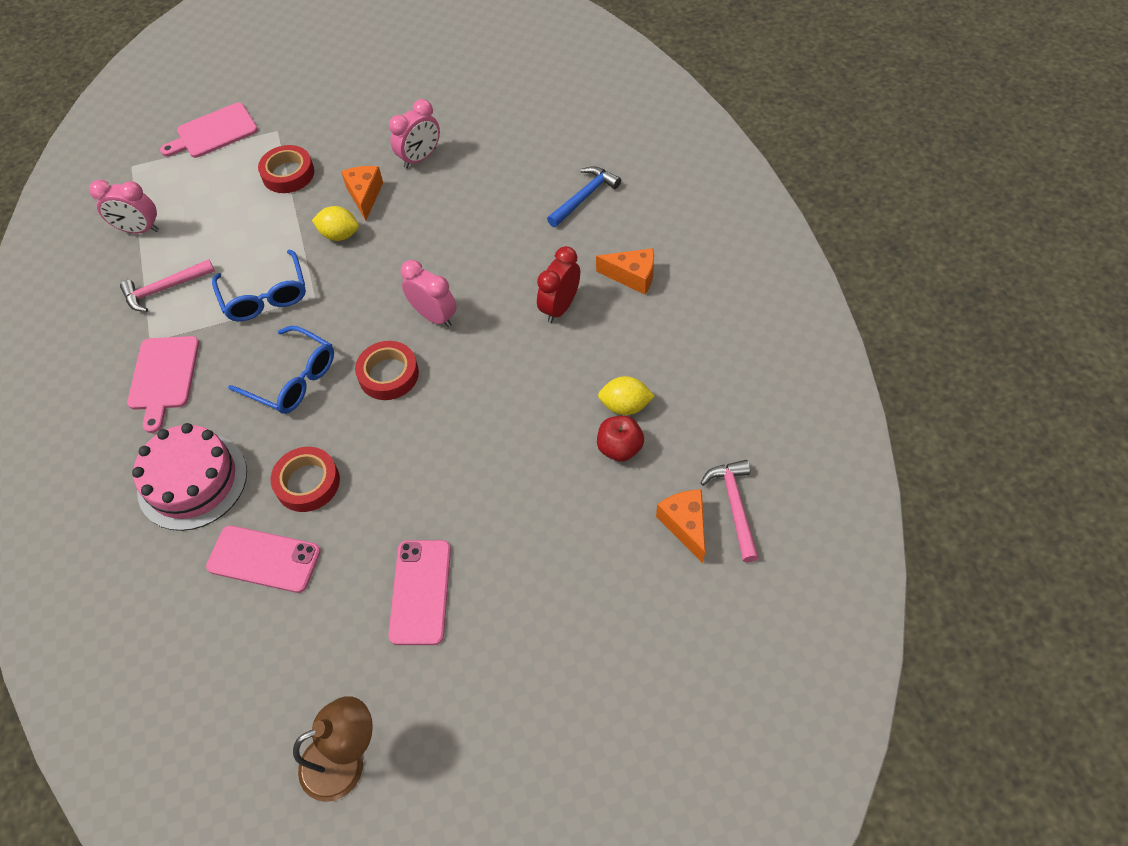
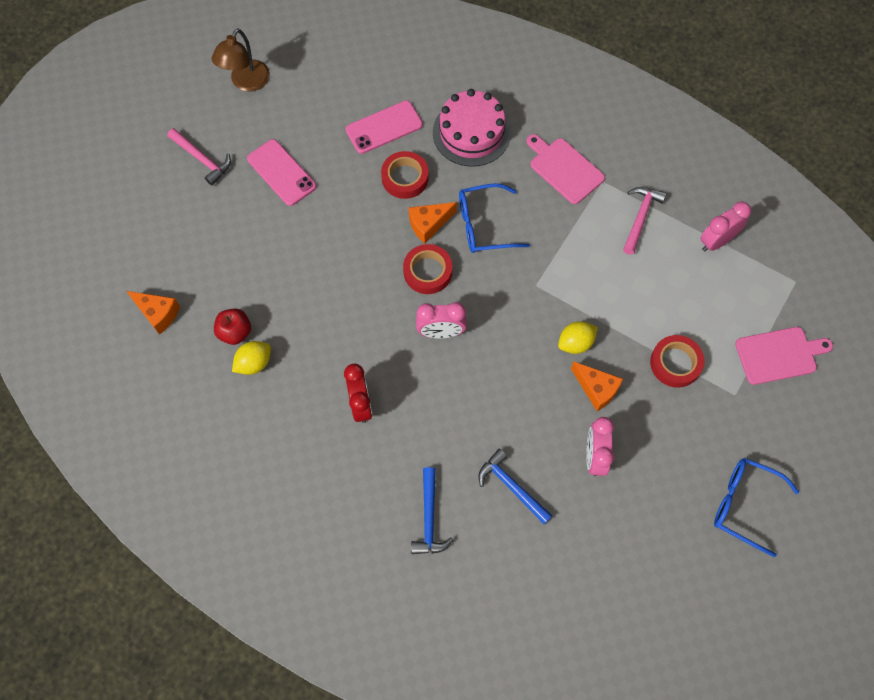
camera: 135 degrees right, 10 degrees up
(213, 132) = (779, 355): pink cutting board -> pink cutting board turned 60 degrees clockwise
(265, 295) = (570, 262): blue glasses -> blue glasses (745, 505)
(501, 178) = (511, 486): none -> blue hammer
(632, 276) = (330, 470): orange cheese -> orange cheese (429, 224)
(734, 506) = (135, 347): pink hammer -> pink hammer (202, 159)

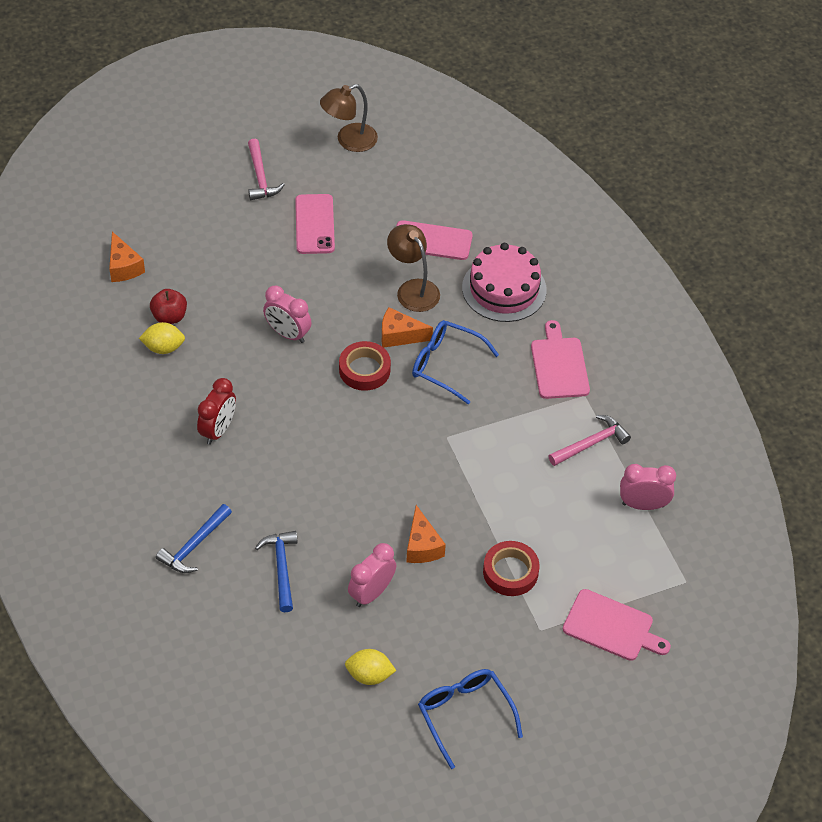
camera: 35 degrees right, 15 degrees down
(405, 178) = (413, 289): red tape -> brown lamp
(441, 332) = (332, 420): pink clock -> pink clock (288, 334)
(575, 343) = (438, 501): yellow lemon -> yellow lemon (369, 675)

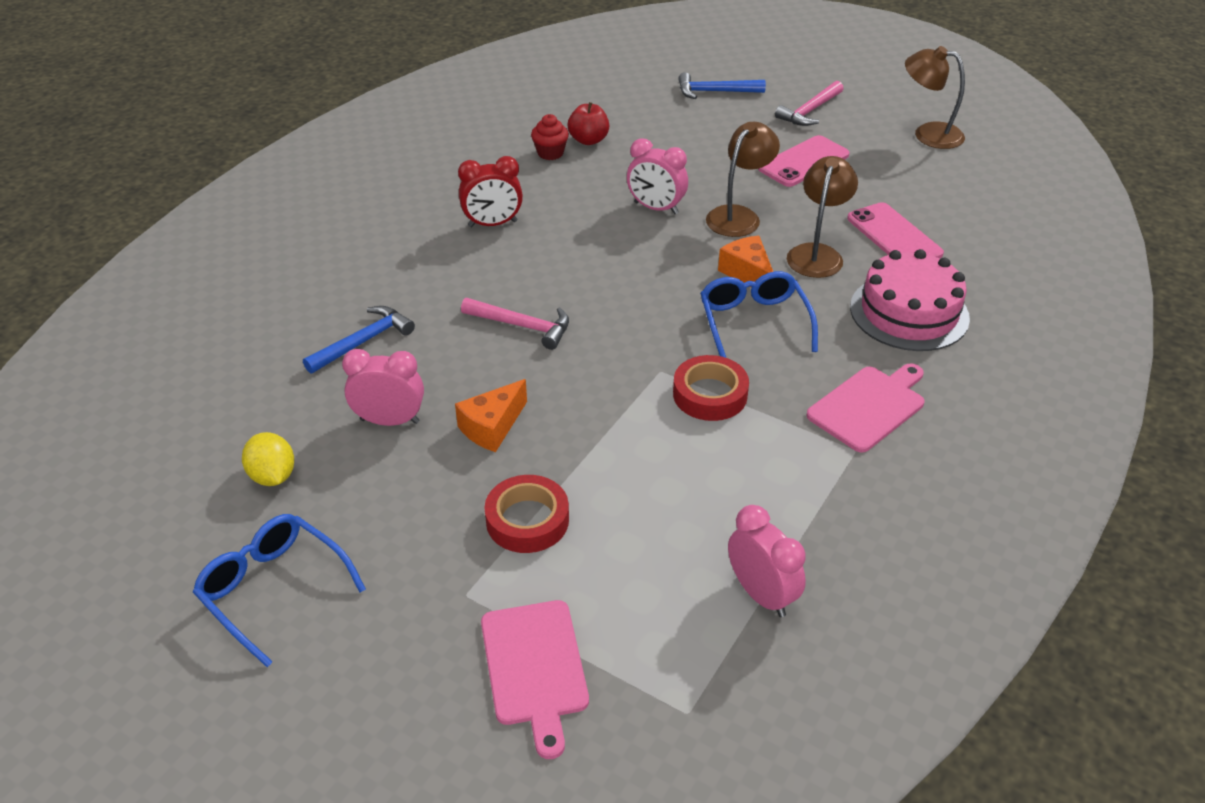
camera: 55 degrees right, 10 degrees down
(123, 267) = (611, 95): orange cheese -> none
(163, 348) = (550, 153): yellow lemon -> red cupcake
(194, 545) = (339, 275): blue hammer -> blue hammer (715, 92)
(288, 334) = (656, 208): pink clock -> pink clock turned 60 degrees counterclockwise
(338, 298) = (739, 216): none -> brown lamp
(364, 370) = (675, 273): red tape -> red tape (710, 394)
(465, 716) = (274, 591): blue glasses -> blue glasses turned 75 degrees counterclockwise
(591, 443) = (794, 493): pink hammer -> pink hammer (522, 326)

